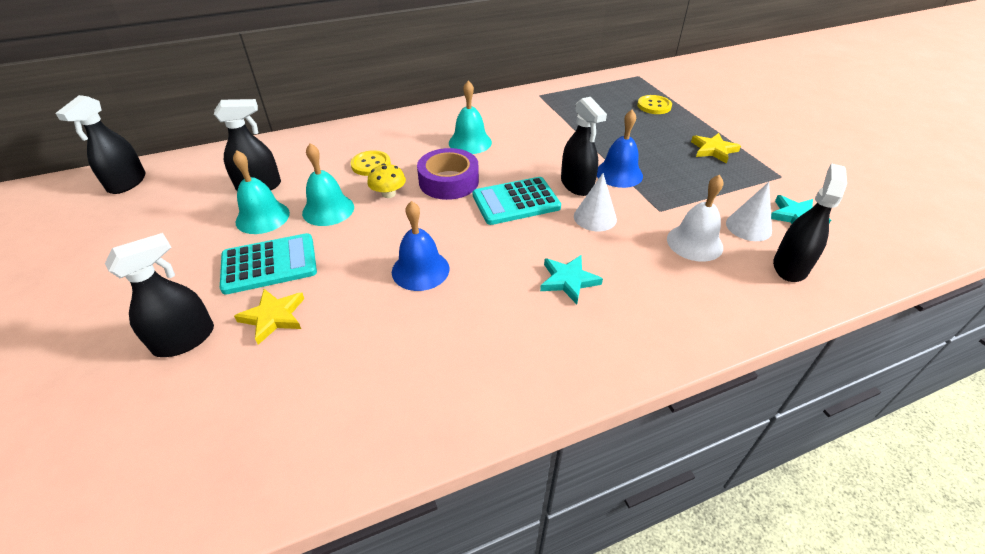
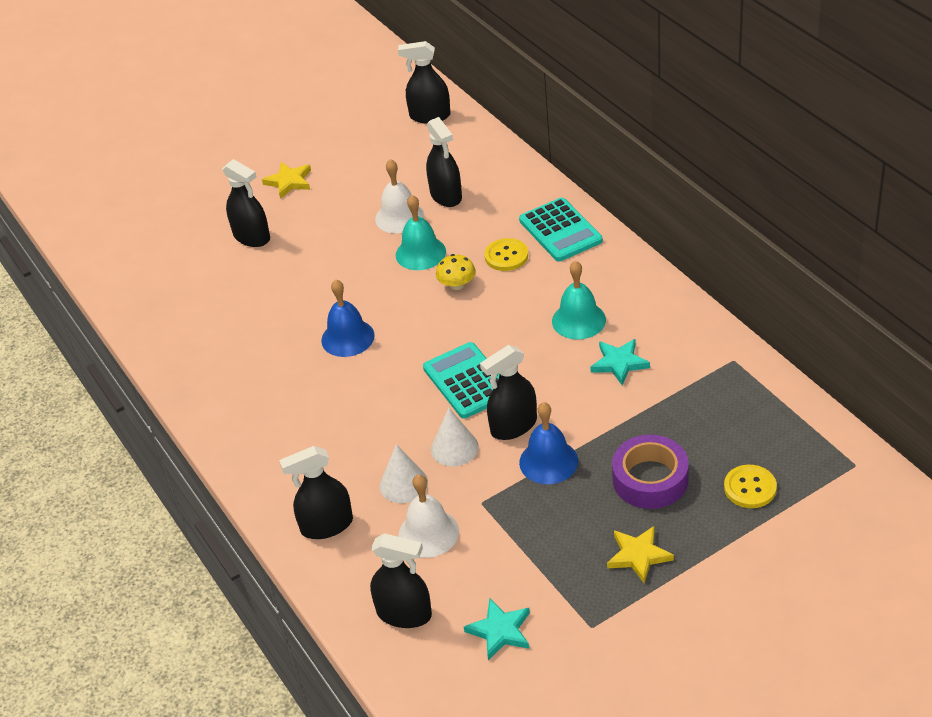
camera: 85 degrees right, 0 degrees up
(262, 217) = (399, 217): turquoise bell -> white bell
(269, 264) = (338, 246): turquoise calculator -> turquoise calculator (560, 230)
(273, 317) = (279, 271): yellow star -> yellow star (289, 182)
(449, 181) = (491, 322): purple tape -> purple tape (650, 479)
(568, 280) = (351, 438): turquoise star -> turquoise star (619, 363)
(686, 309) = (327, 525): none -> black spray bottle
(748, 227) = (468, 582): white cone -> white cone (403, 484)

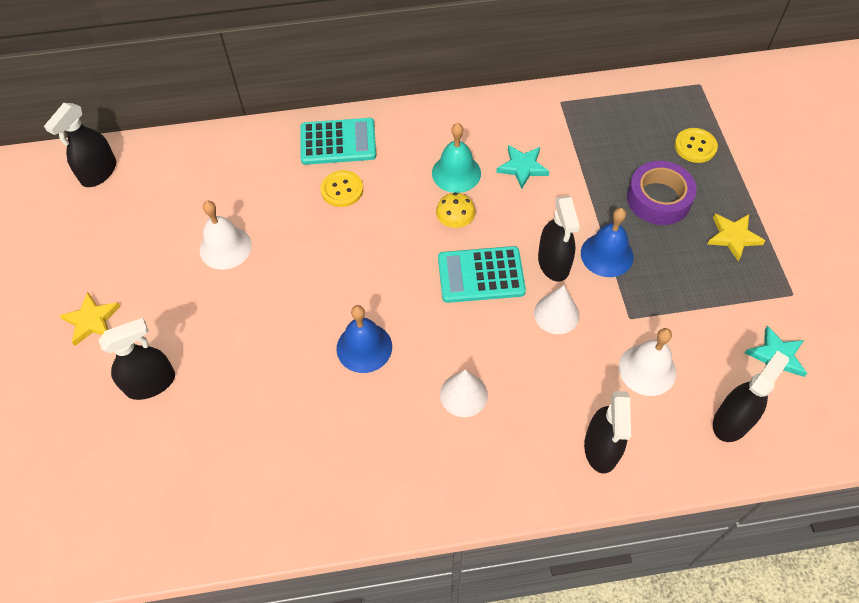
camera: 70 degrees left, 15 degrees up
(403, 484) = (580, 368): white cone -> white cone (463, 394)
(420, 253) = (289, 249): turquoise bell -> none
(446, 195) = (225, 202): black spray bottle -> none
(457, 284) = (352, 238): yellow mushroom -> yellow mushroom (455, 221)

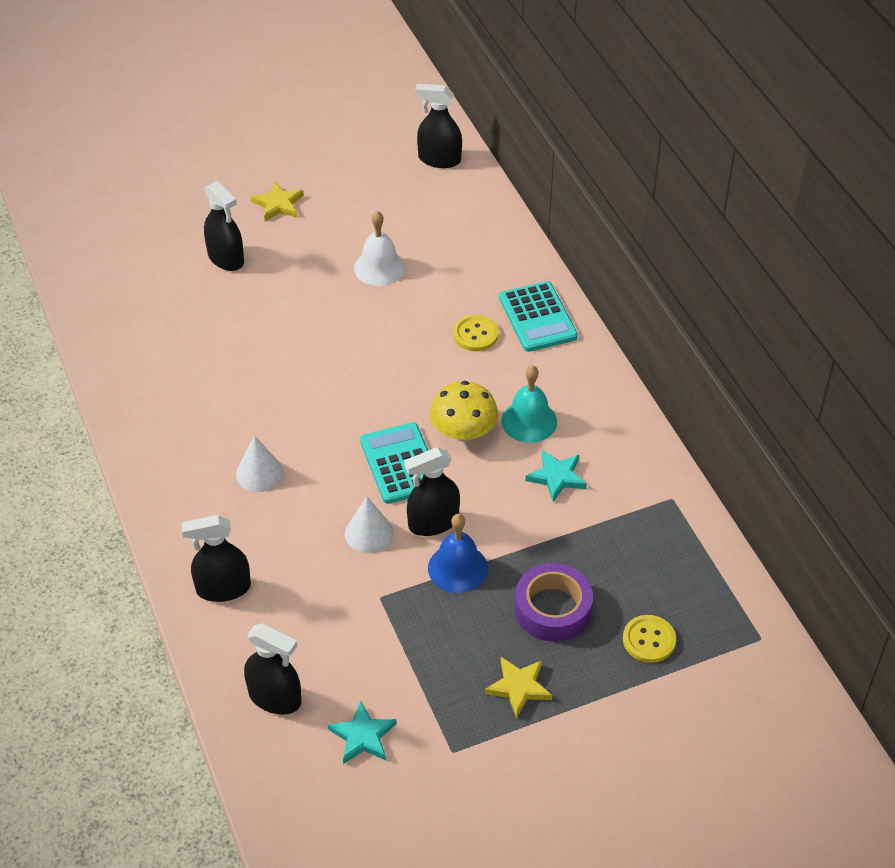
camera: 75 degrees right, 10 degrees down
(364, 347) = (294, 390): blue bell -> none
(455, 221) = (463, 431): yellow mushroom -> yellow mushroom, size x1.58
(647, 369) = (320, 618): white bell -> none

